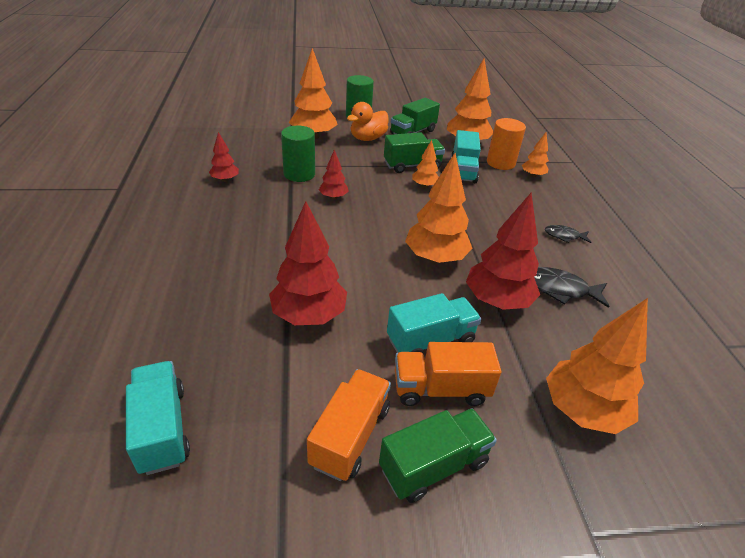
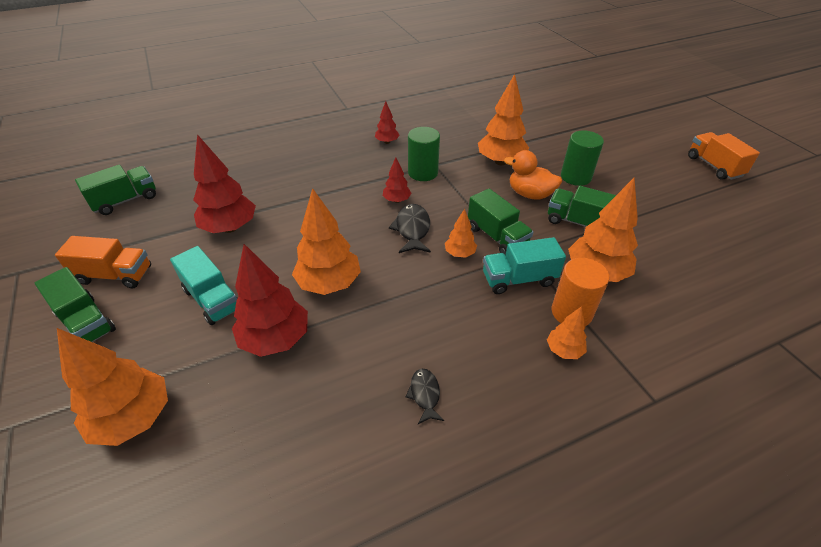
camera: 75 degrees right, 5 degrees up
(162, 429) = (125, 201): turquoise truck -> green truck
(440, 389) = (158, 314): orange truck -> orange truck (714, 166)
(559, 289) = (311, 393): black fish -> black fish (412, 229)

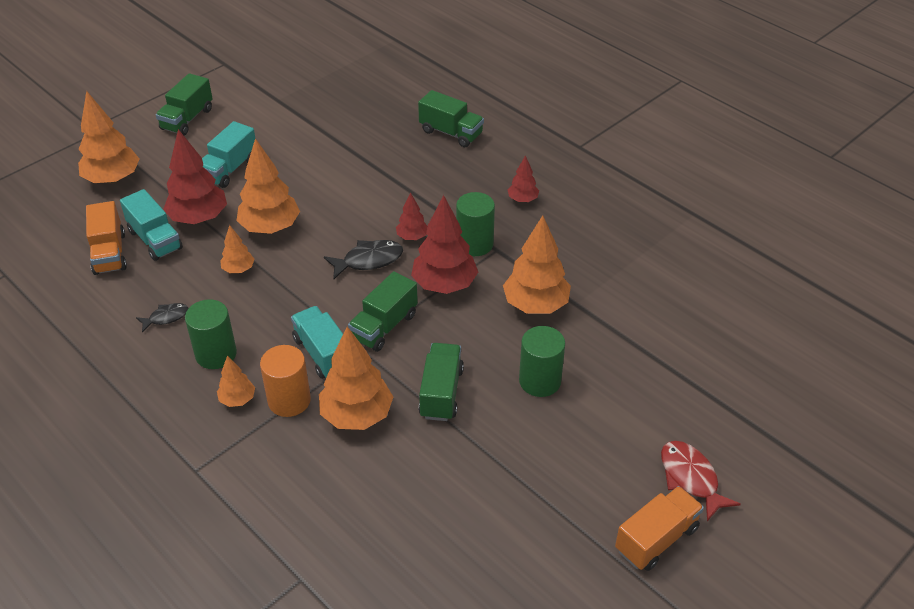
camera: 70 degrees right, 0 degrees up
(115, 275) = (238, 109): orange truck -> orange truck (109, 253)
(125, 201) = (329, 72): green truck -> green truck (451, 133)
(230, 228) = (319, 144): red tree -> red tree (444, 285)
(286, 387) = (155, 240): none -> turquoise truck
(460, 253) = (345, 303): orange tree -> orange tree (238, 269)
(496, 358) = (216, 354): none -> green cylinder
(530, 194) = (477, 342): orange duck -> none
(665, 144) = (691, 478): none -> red fish

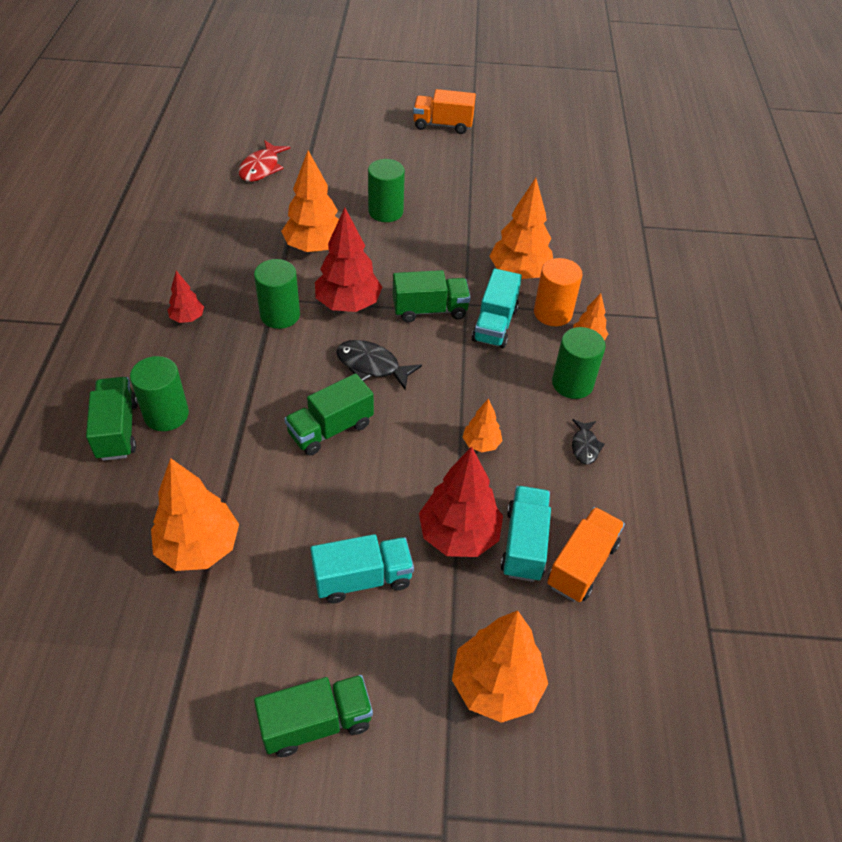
camera: 135 degrees left, 5 degrees up
(166, 317) = (584, 446): black fish -> black fish turned 105 degrees counterclockwise
(270, 227) = (408, 465): orange tree -> orange tree (199, 547)
(412, 237) = (312, 358): red tree -> none
(440, 154) = (166, 414): none -> green cylinder
(441, 393) = (451, 247): green truck -> green truck (330, 429)
(691, 478) = (387, 129): red fish -> red fish (261, 168)

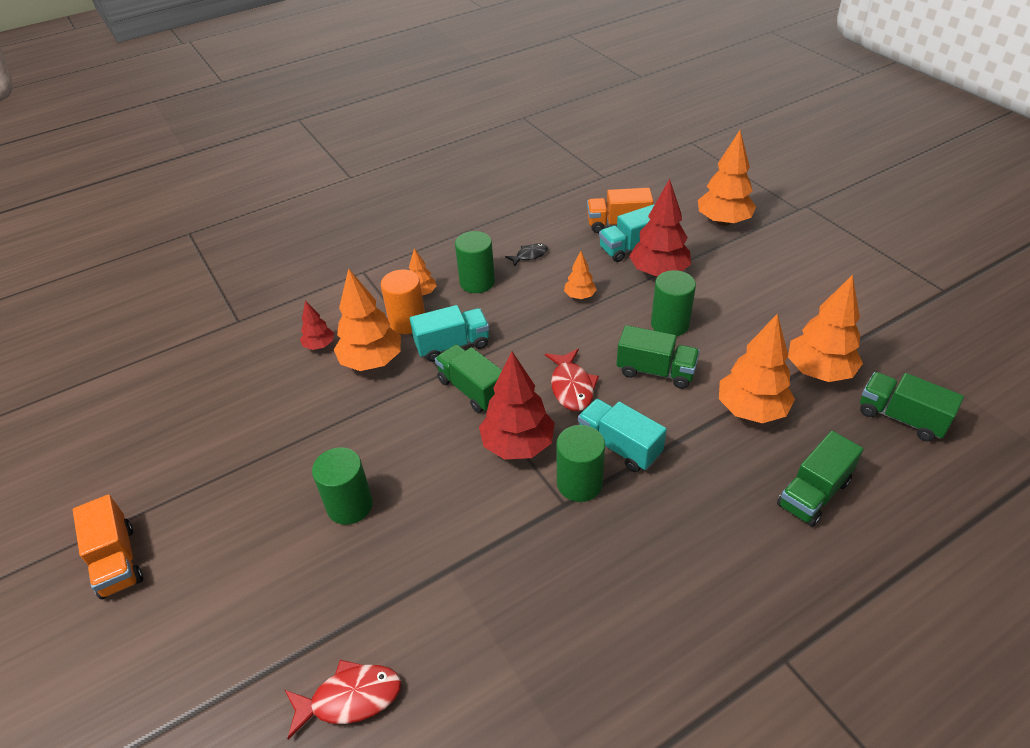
camera: 120 degrees left, 5 degrees down
(166, 414) = (762, 474): green cylinder -> green cylinder (669, 324)
(187, 318) = (658, 551): red tree -> red tree (319, 345)
(315, 247) = (461, 525): orange tree -> orange tree (751, 410)
(316, 723) = (826, 264): green truck -> green truck (901, 418)
(362, 579) = (736, 292): turquoise truck -> turquoise truck (619, 446)
(372, 366) = (571, 387): black fish -> red fish

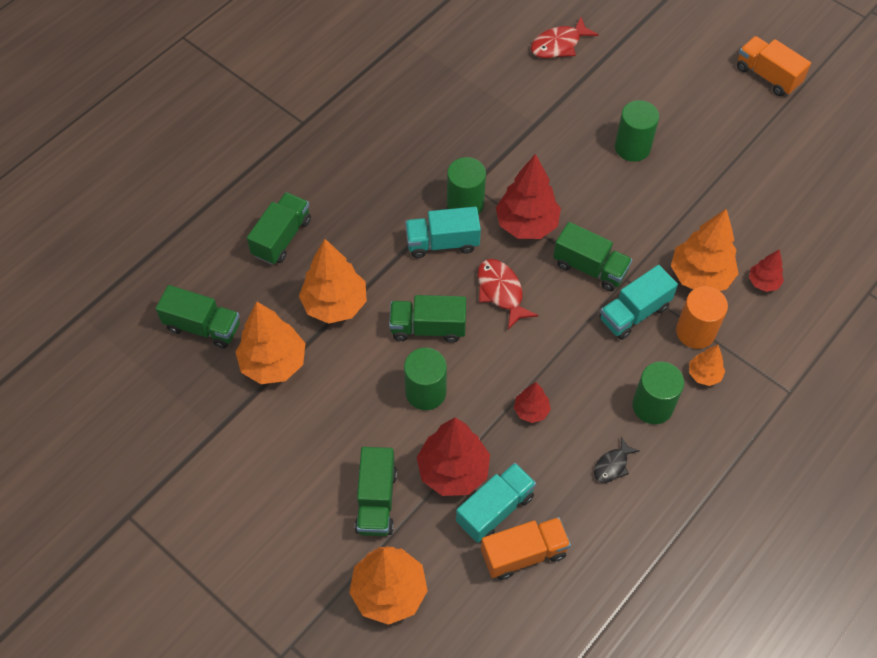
camera: 160 degrees right, 15 degrees up
(579, 296) = (531, 411): orange tree -> red tree
(619, 446) = (442, 243): turquoise truck -> turquoise truck turned 150 degrees clockwise
(726, 266) = (376, 501): none -> green truck

